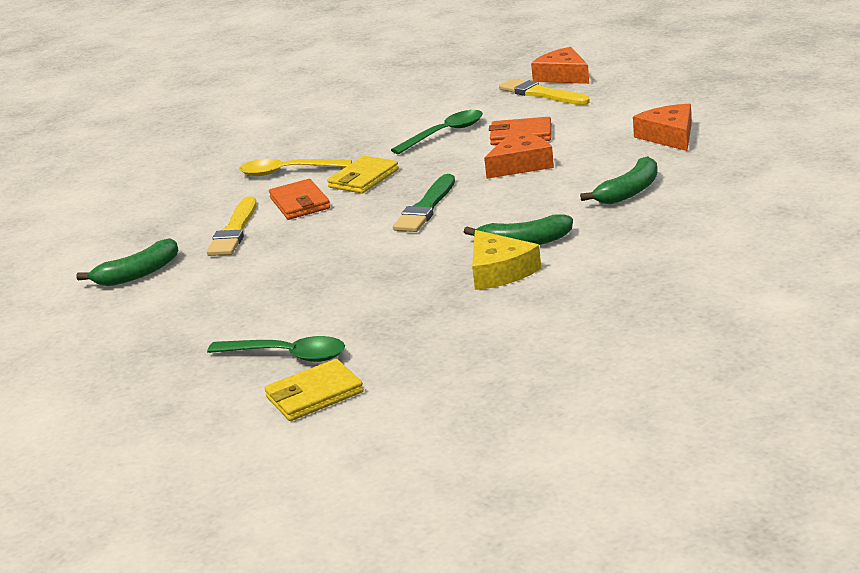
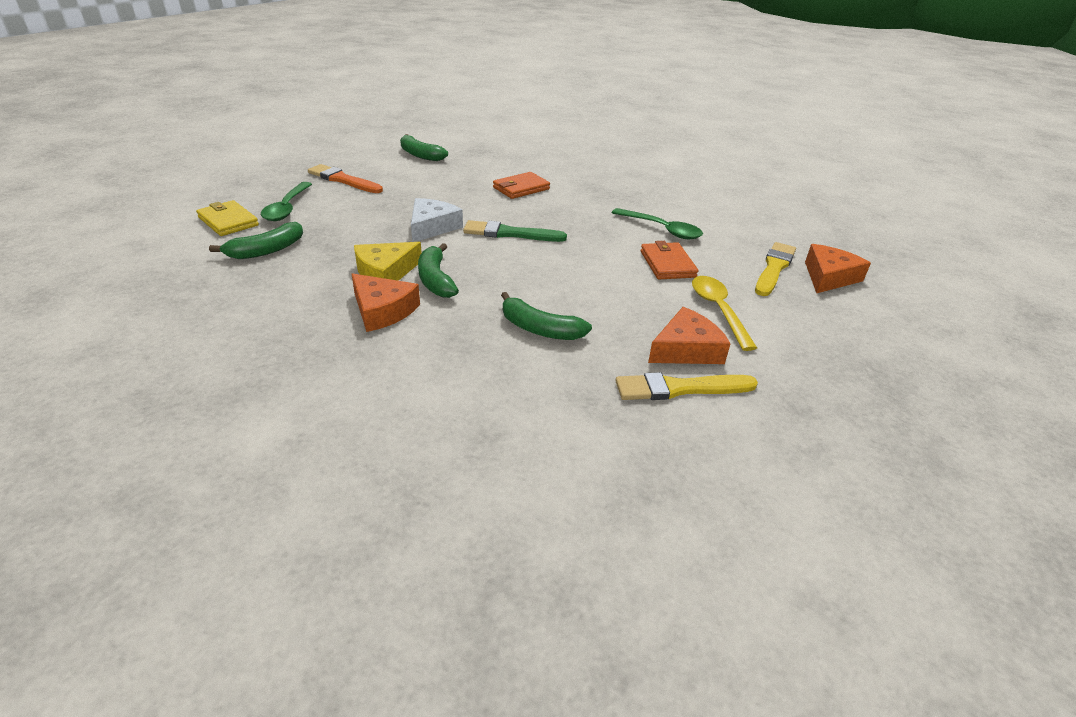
camera: 70 degrees right, 10 degrees up
(204, 324) = (343, 180): none -> orange brush
(234, 231) = (478, 173): yellow brush -> yellow brush (680, 388)
(288, 172) = (576, 179): yellow spoon -> yellow spoon (718, 310)
(363, 179) = (565, 205): yellow wallet -> none
(391, 252) = (432, 227): none -> white cheese
(418, 352) = (266, 250): none -> green banana
(520, 164) = (599, 268): orange cheese -> orange cheese (382, 310)

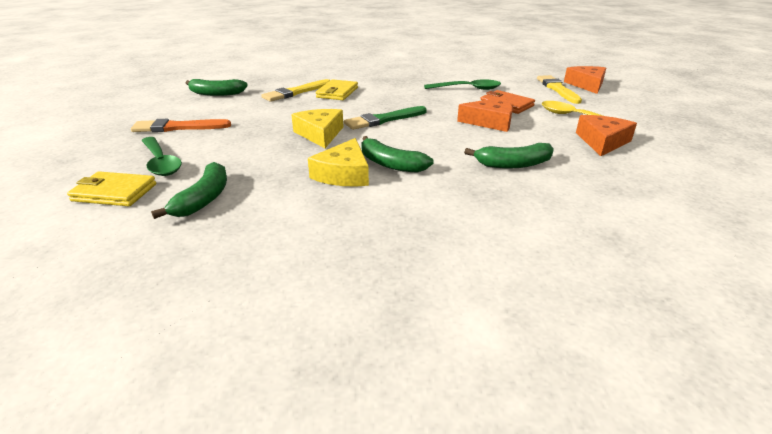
camera: 35 degrees left, 5 degrees down
(382, 310) = (393, 198): orange cheese -> orange cheese (490, 122)
(432, 227) = (320, 134): white cheese -> yellow cheese
(521, 188) = (337, 93): orange wallet -> yellow wallet
(680, 388) = (639, 161): yellow brush -> yellow brush (296, 92)

